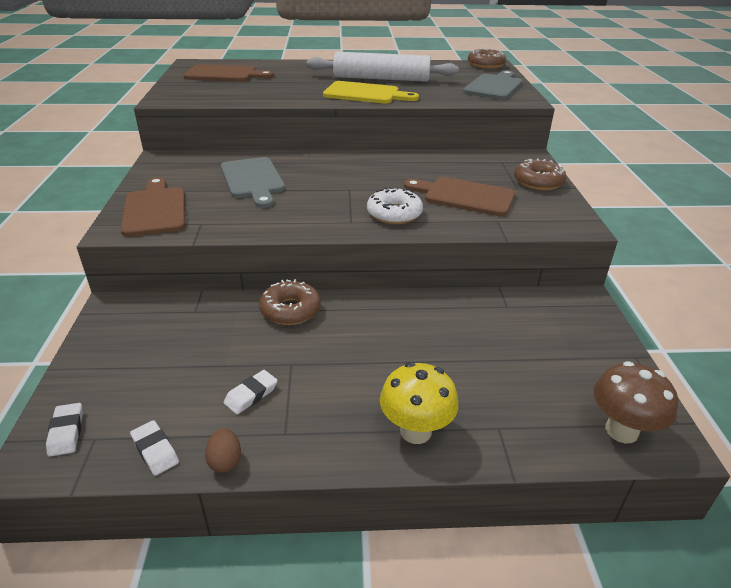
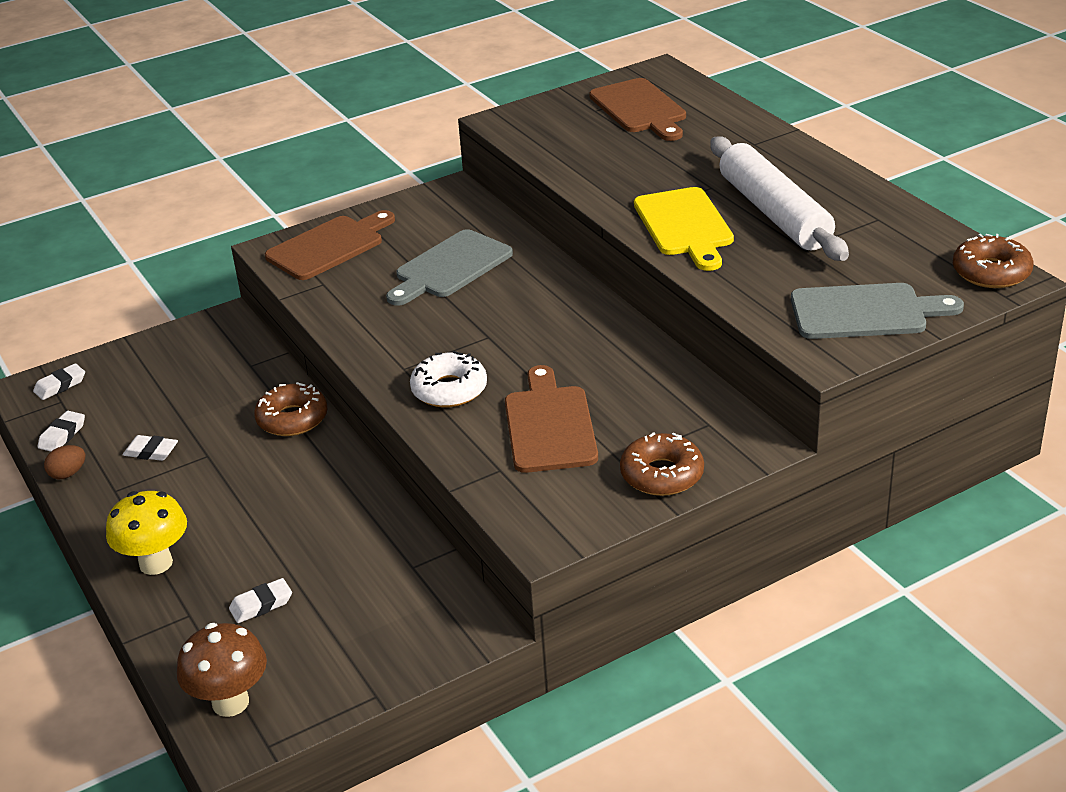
camera: 65 degrees right, 0 degrees up
(509, 384) = (261, 605): none -> white eraser

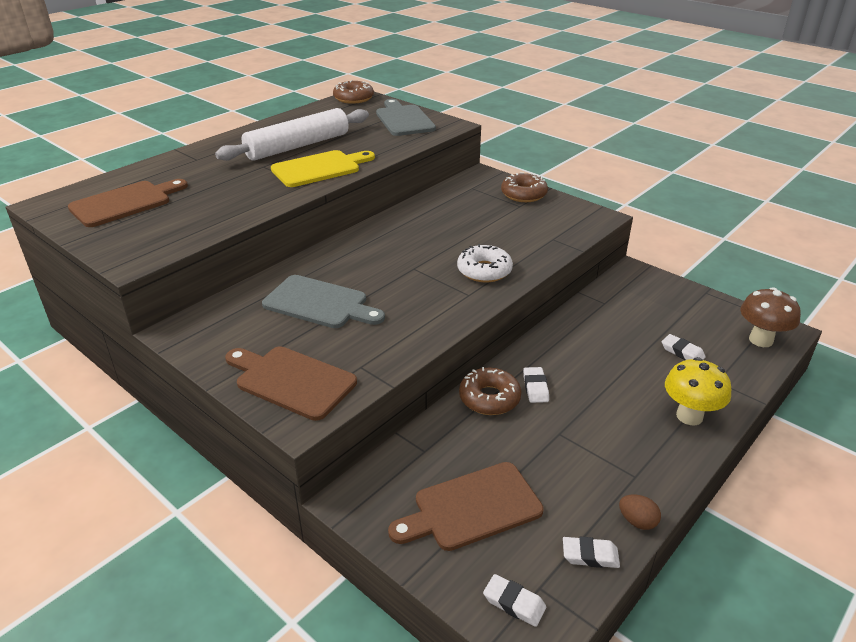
camera: 110 degrees left, 0 degrees up
(151, 452) = (575, 472): white eraser -> white eraser (535, 387)
(549, 425) = (501, 230): brown cutting board -> brown cutting board (472, 508)

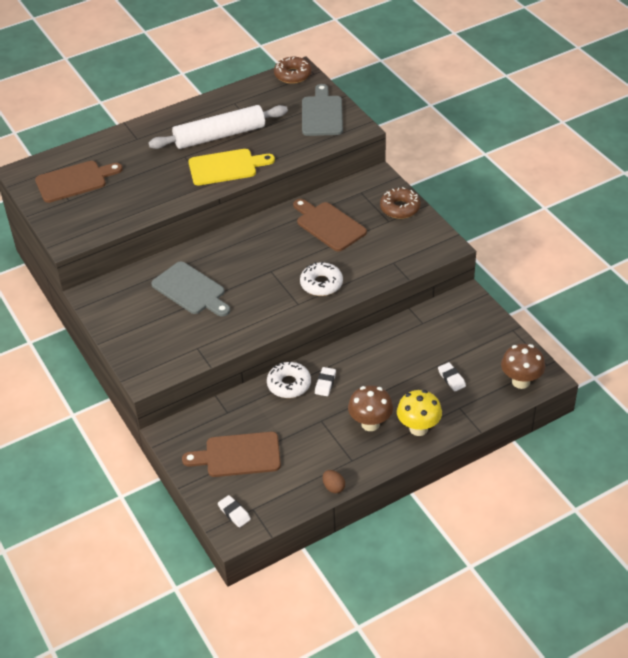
camera: 20 degrees right, 10 degrees up
(291, 381) = (150, 349): brown cutting board -> brown cutting board (328, 225)
(489, 398) = (289, 384): brown donut -> white donut
(590, 555) = (292, 499): white eraser -> none
(625, 423) = (370, 424): none -> brown mushroom

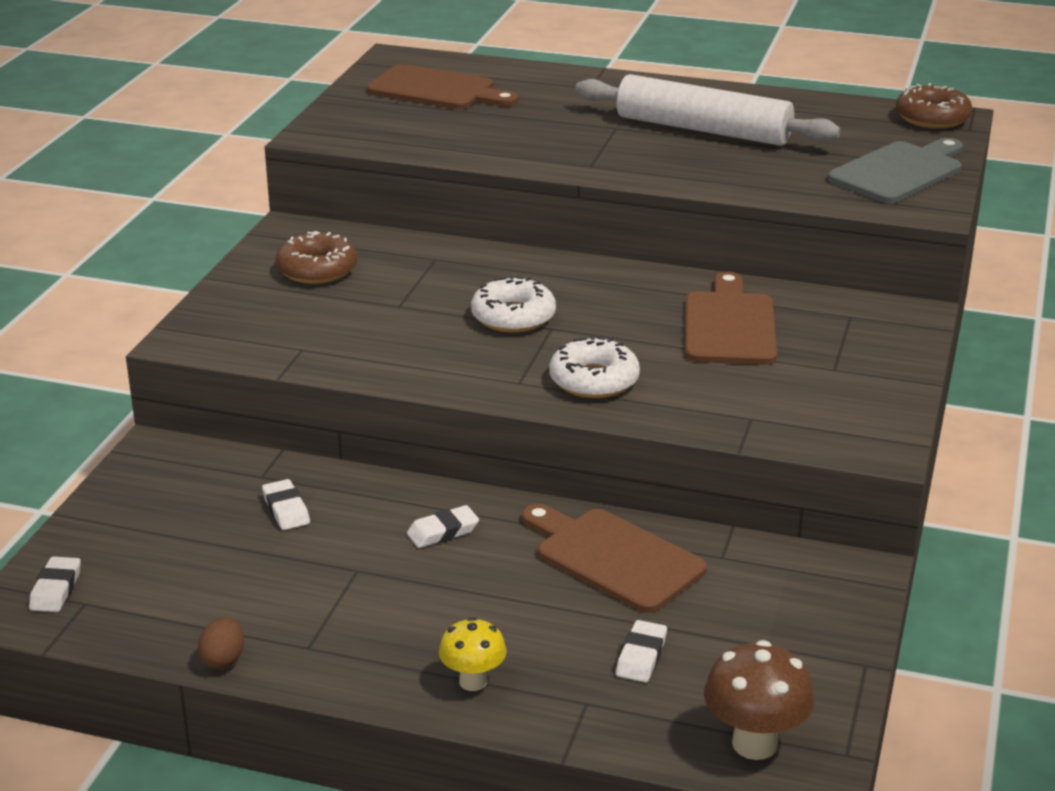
camera: 45 degrees right, 15 degrees down
(191, 290) = (411, 289): grey cutting board -> none
(226, 167) = (649, 161): yellow cutting board -> none
(238, 455) = (184, 531): brown cutting board -> brown cutting board (613, 558)
(259, 418) = (286, 510): none -> white eraser
(289, 384) = (393, 500): white donut -> white donut (513, 317)
(370, 424) = (415, 623): brown mushroom -> none
(400, 208) = (881, 364): brown donut -> brown donut (317, 270)
(418, 428) = (473, 681): yellow mushroom -> yellow mushroom, size x0.65

